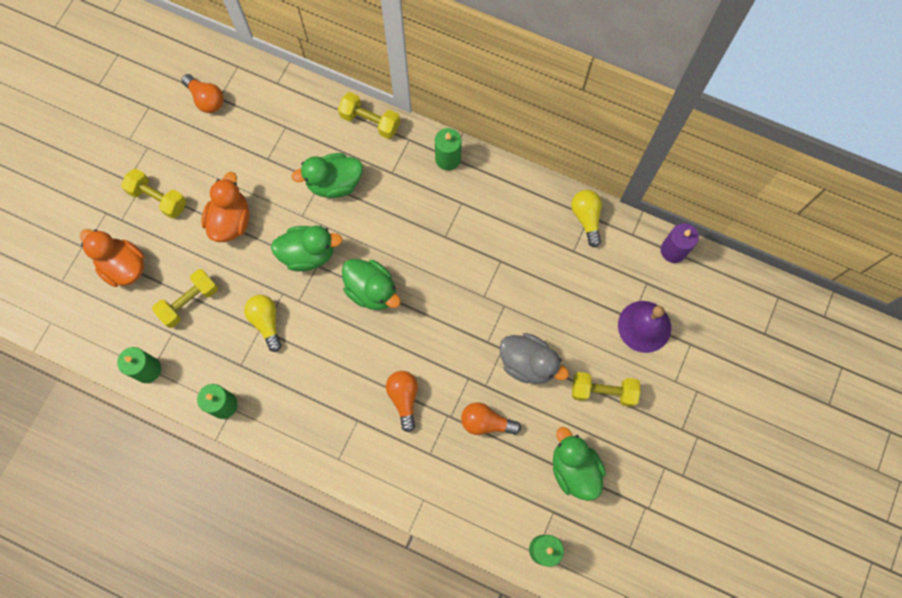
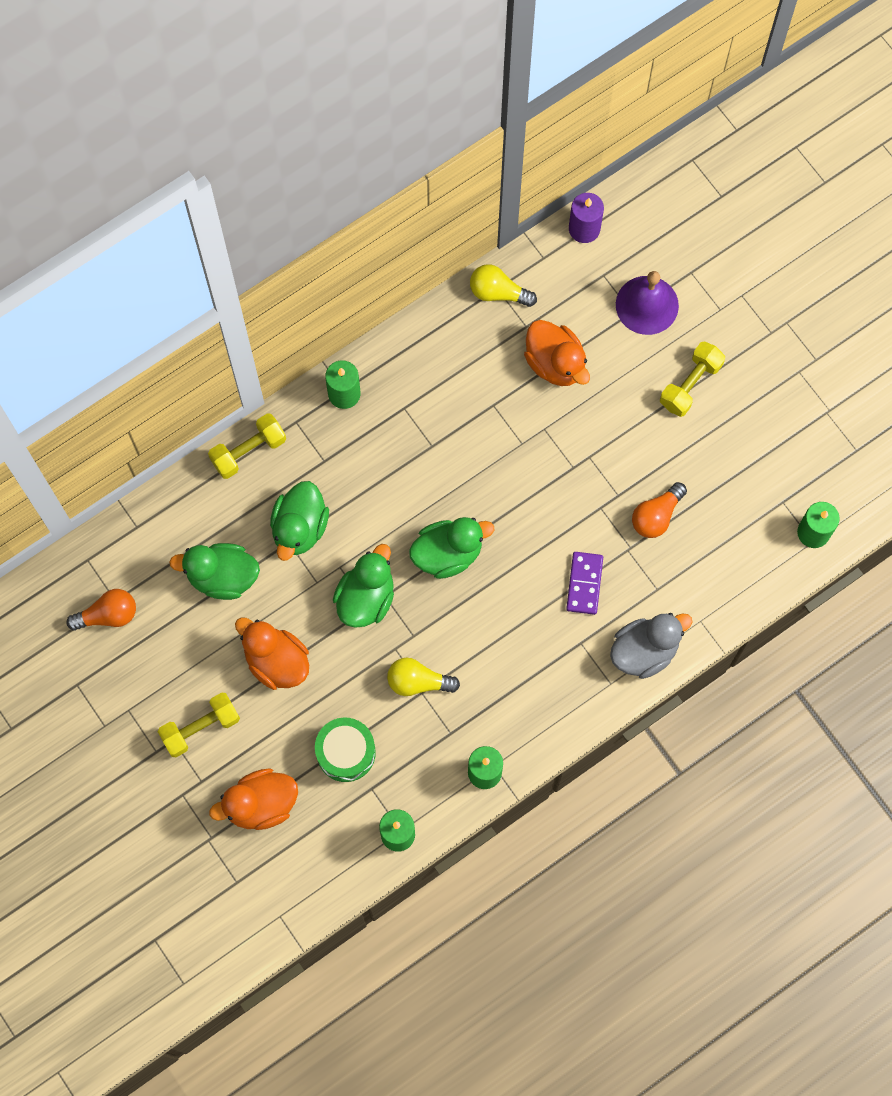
camera: 60 degrees left, 0 degrees up
(189, 302) = (346, 752): yellow dumbbell -> green drum
(404, 398) = (584, 584): orange light bulb -> purple domino
(528, 363) = (619, 440): grey duck -> grey duck (644, 651)
(558, 286) = (555, 363): none -> orange duck
(574, 469) = (751, 457): green duck -> green duck (222, 577)

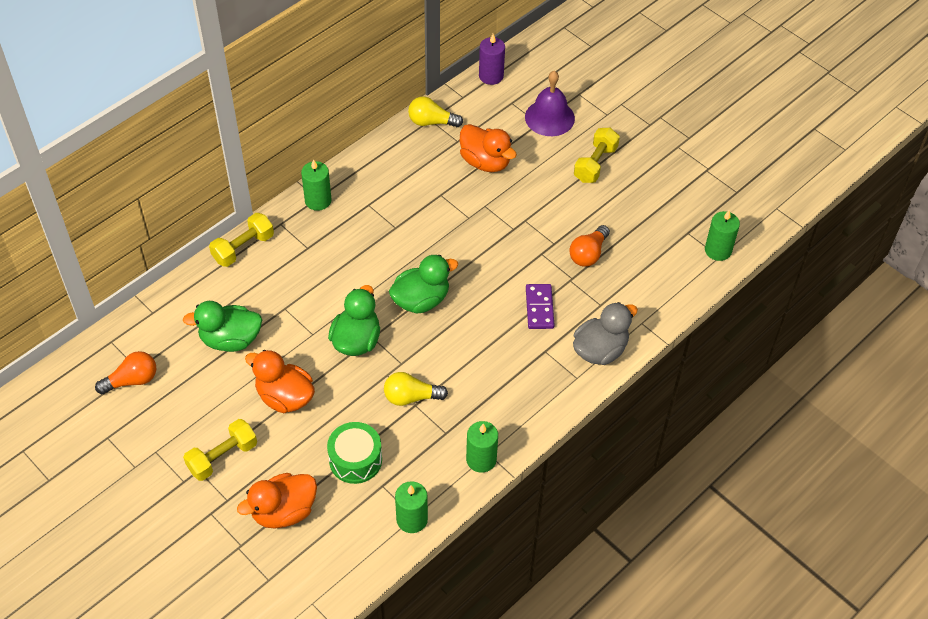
camera: 10 degrees left, 20 degrees down
(300, 528) = (293, 297): green duck -> none

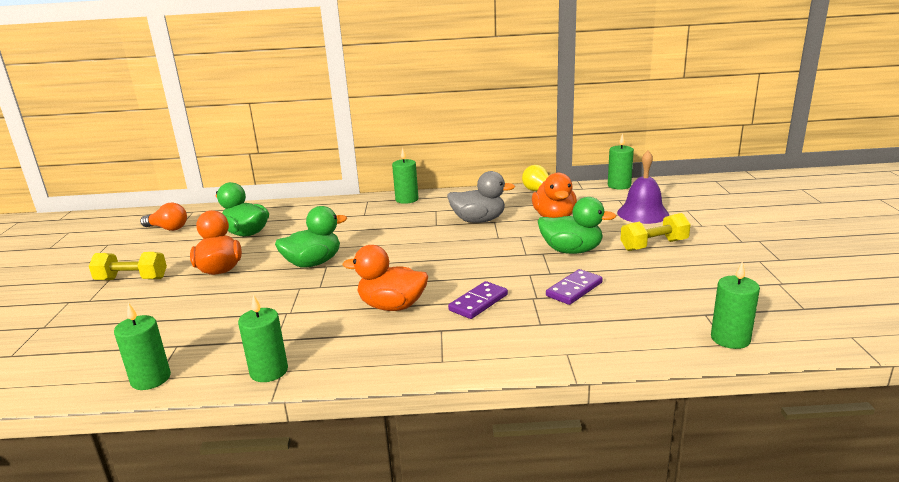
camera: 45 degrees right, 30 degrees down
(243, 248) = (328, 203): yellow dumbbell -> none
(284, 511) = (99, 324): orange duck -> orange duck (392, 306)
(355, 460) = (191, 321): green drum -> none
(411, 397) = (291, 307): yellow light bulb -> none
(421, 300) = (392, 262): green duck -> green duck (571, 251)
(491, 76) = (619, 185): purple candle -> green candle
(588, 254) = (574, 289): orange light bulb -> purple domino
(600, 350) = (494, 353): grey duck -> grey duck (478, 220)

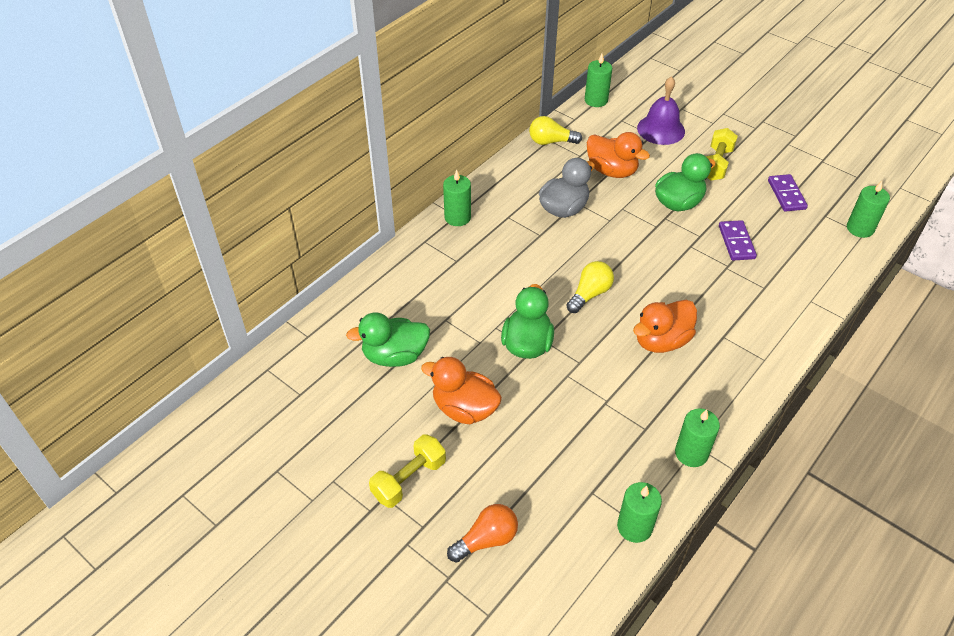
camera: 50 degrees left, 25 degrees up
(168, 228) = (296, 407): orange light bulb -> orange light bulb (486, 540)
(401, 262) = (589, 294): none -> yellow light bulb
(478, 302) = (705, 296): purple domino -> purple domino (786, 195)

